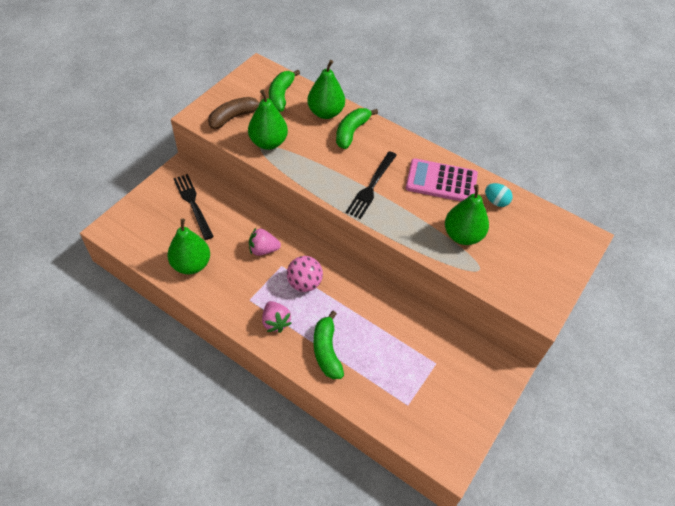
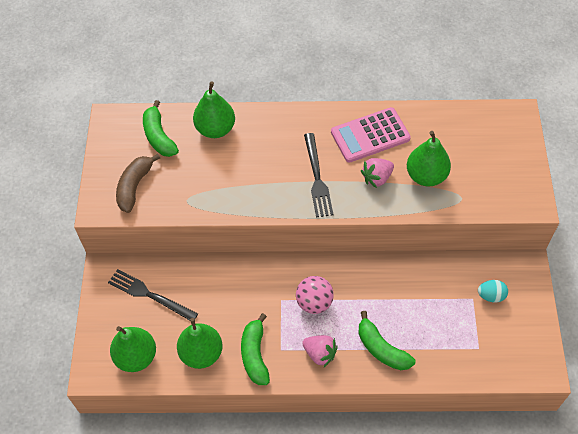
camera: 30 degrees left, 5 degrees up
(263, 250) = (253, 296): pink strawberry -> pink strawberry (377, 178)
(268, 142) = (190, 192): green pear -> green pear (136, 356)
(351, 132) = (255, 135): green banana -> green banana (255, 355)
(496, 201) = (427, 126): turquoise egg -> turquoise egg (491, 296)

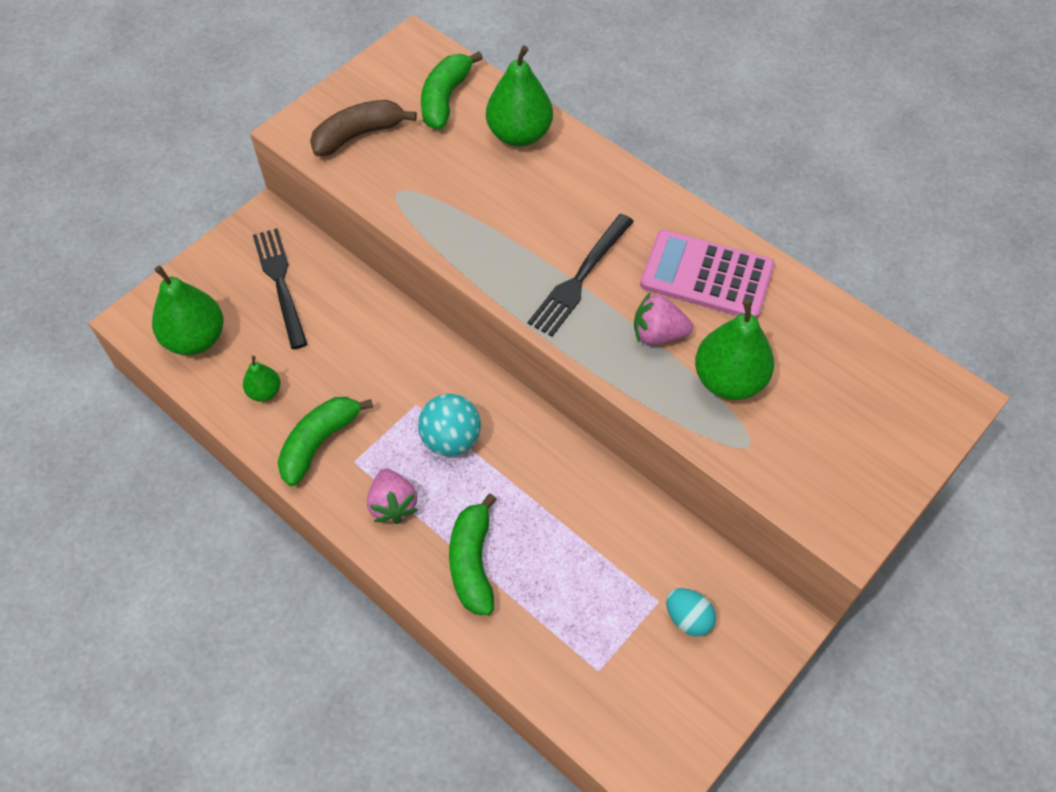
camera: 40 degrees right, 0 degrees up
(201, 353) = (265, 392): green pear -> green pear, size x0.52
(314, 302) = (451, 439): pink ball -> turquoise ball

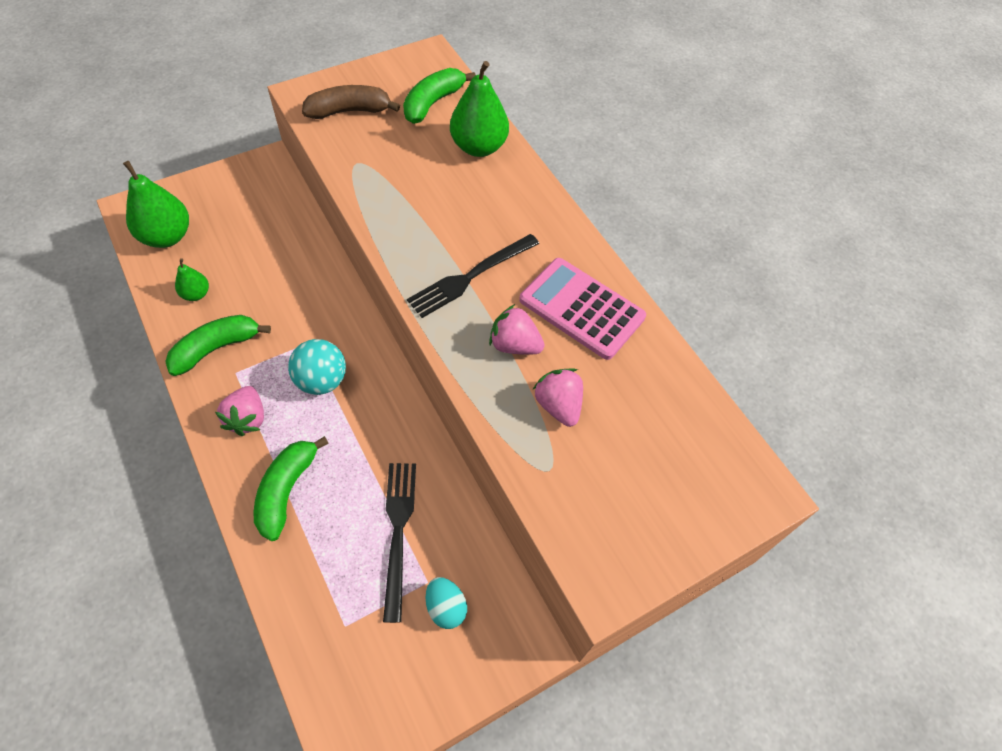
camera: 15 degrees right, 0 degrees up
(280, 283) = (253, 214): black fork -> black fork (398, 531)
(729, 380) = (558, 405): green pear -> pink strawberry

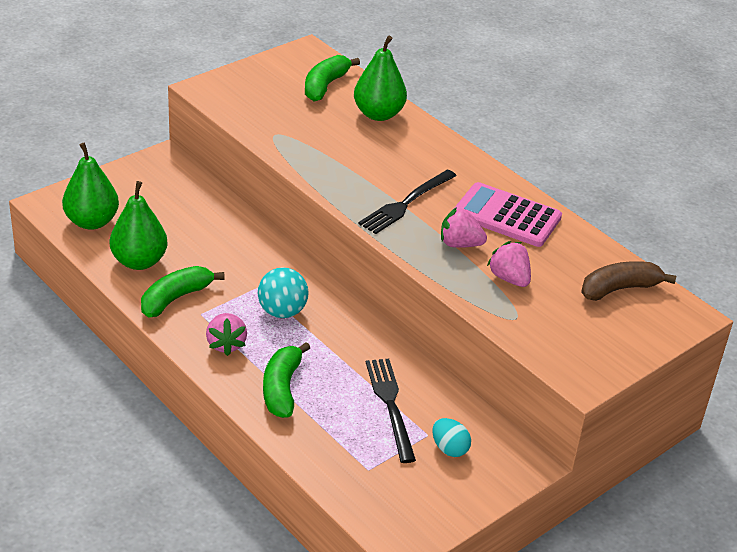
camera: 10 degrees left, 20 degrees down
(196, 294) = (139, 261): green pear -> green pear, size x1.91
(349, 111) = (252, 97): brown banana -> brown banana (619, 289)

